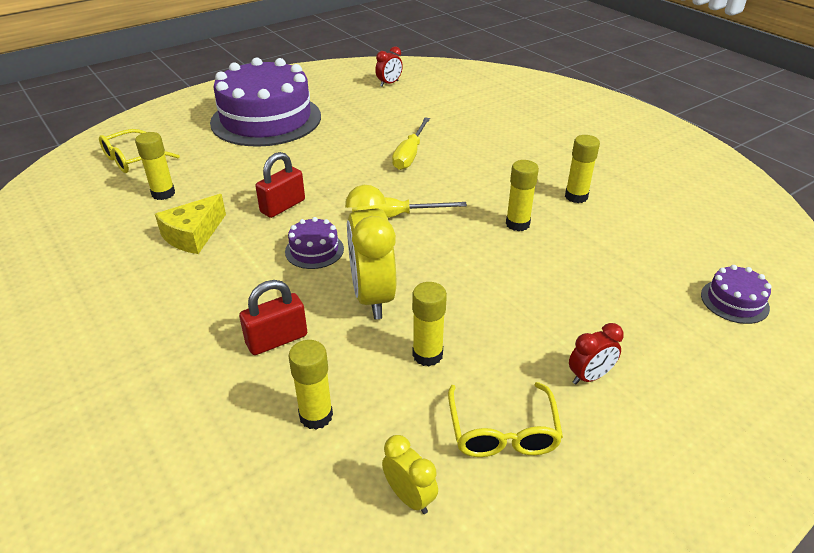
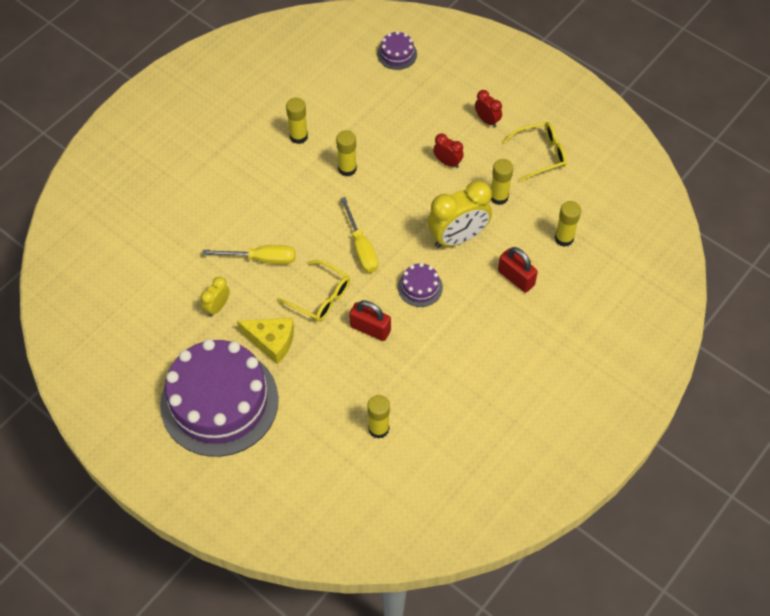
camera: 105 degrees left, 20 degrees up
(133, 159) = (329, 487): yellow glasses -> yellow glasses (320, 297)
(193, 235) = (428, 376): yellow cheese -> yellow cheese (271, 341)
(389, 83) = (109, 313): red clock -> red clock (447, 162)
(409, 497) = (594, 185): yellow clock -> yellow clock (217, 307)

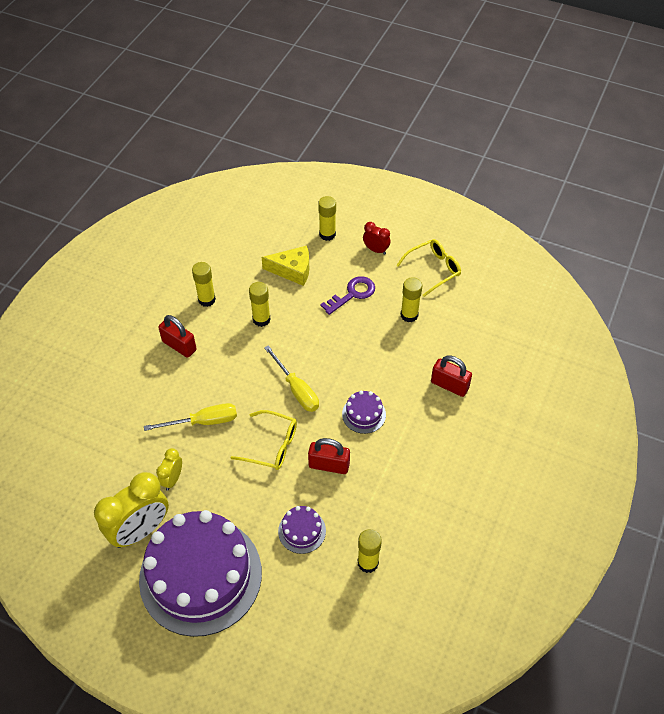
camera: 15 degrees left, 5 degrees down
(258, 178) = (179, 346): none -> red padlock
(271, 341) = (236, 500): yellow cheese -> yellow cheese (292, 270)
(397, 54) = (276, 209): purple cake -> purple cake (302, 531)
(447, 162) = (352, 294): red clock -> purple key
(458, 238) = (384, 360): yellow clock -> yellow clock (140, 530)
(564, 238) = (480, 339): yellow glue stick -> yellow glue stick (327, 234)

